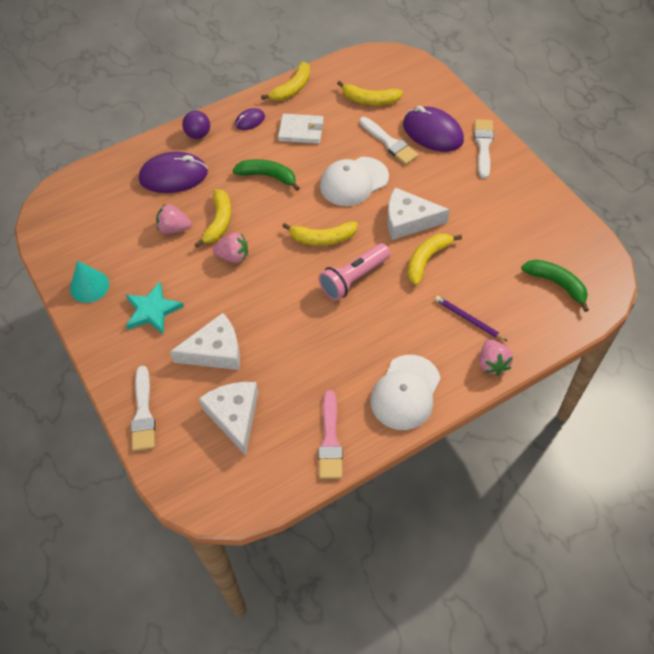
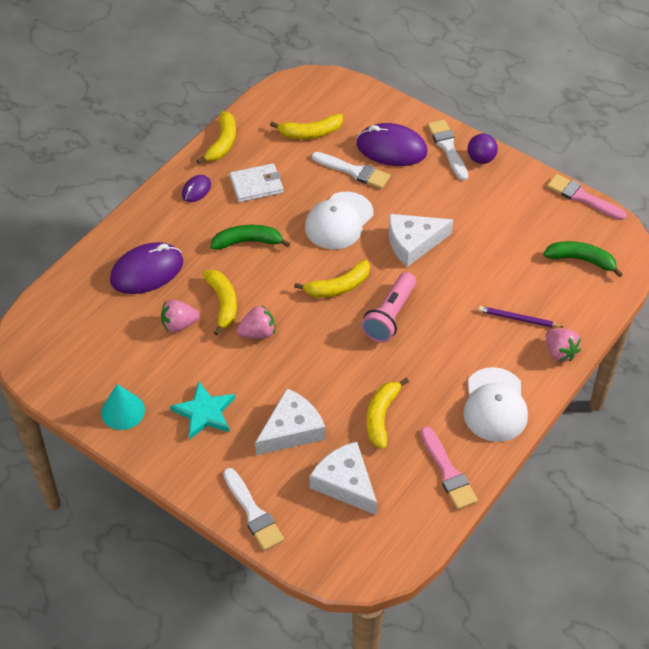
camera: 25 degrees left, 5 degrees down
(198, 134) = (148, 220): purple ball -> purple ball (481, 159)
(427, 259) = (450, 275): yellow banana -> yellow banana (381, 416)
(587, 226) = (582, 197): none -> pink brush

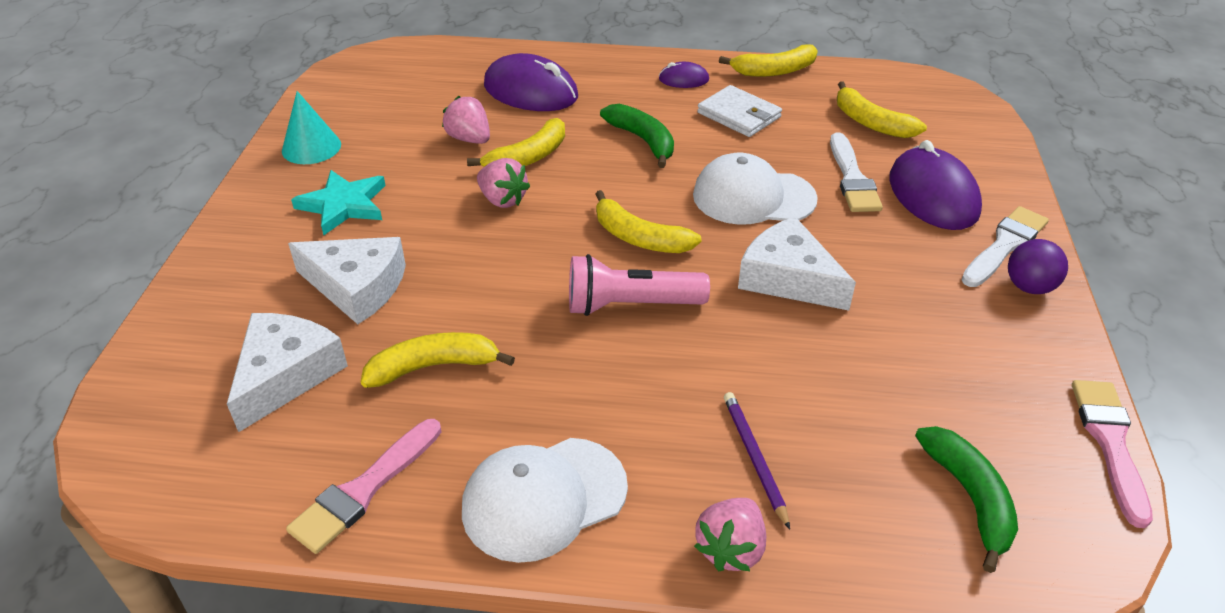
camera: 60 degrees right, 10 degrees down
(253, 513) = (195, 304): white brush -> none

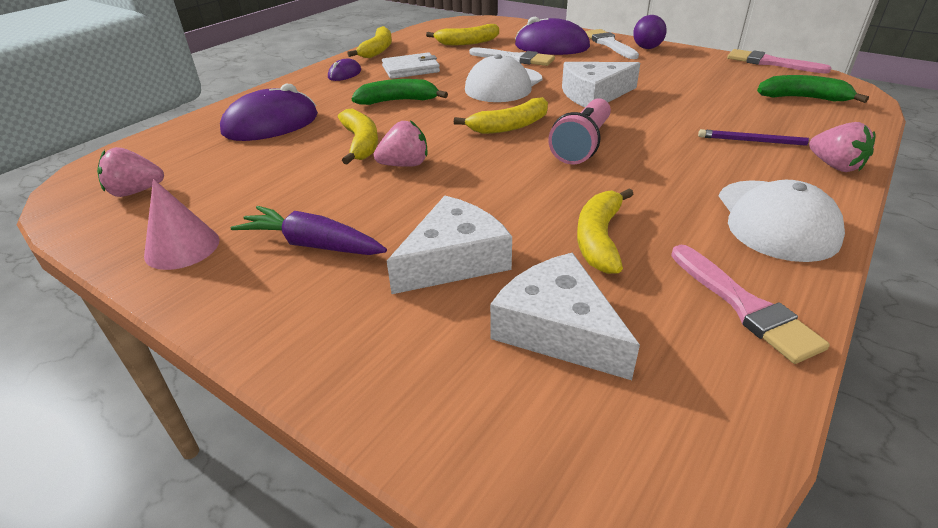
camera: 60 degrees left, 5 degrees down
(311, 147) = (182, 247): turquoise cone -> pink cone
(343, 205) = (313, 245): turquoise star -> purple carrot
(469, 139) = (298, 162): pink strawberry -> pink strawberry (136, 192)

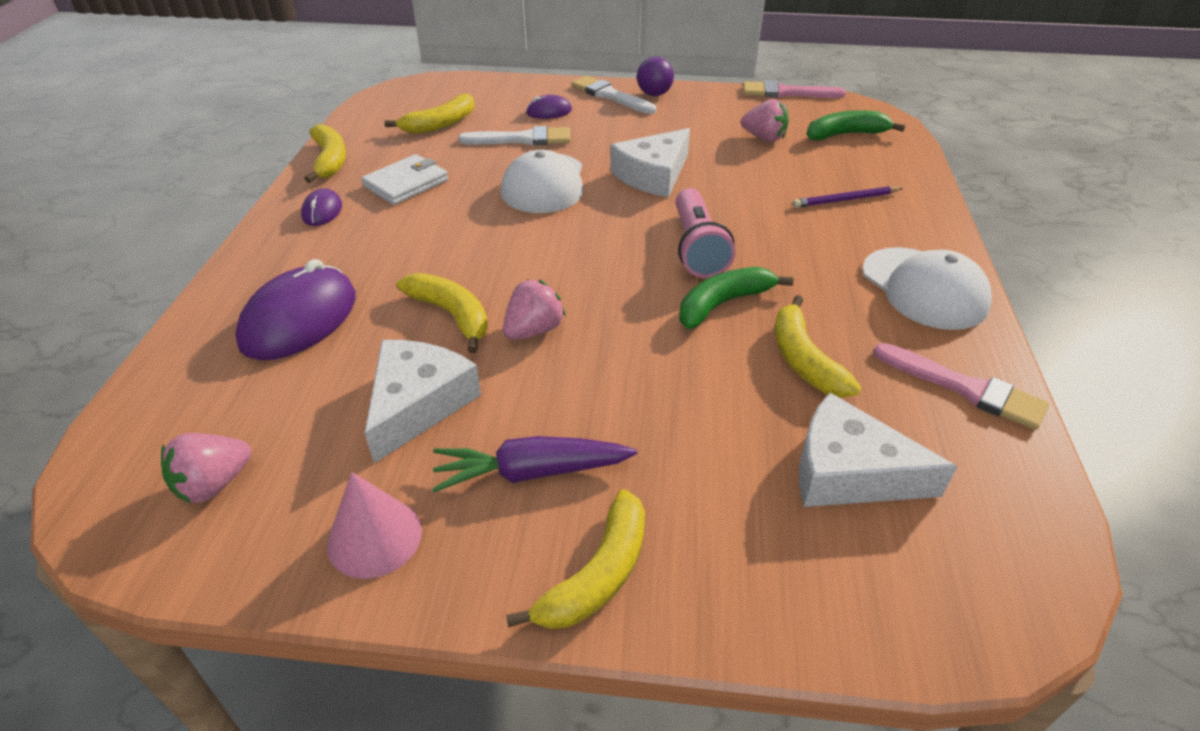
camera: 30 degrees left, 5 degrees up
(398, 101) = (437, 238): green banana -> green banana (723, 304)
(454, 260) = (695, 434): white cheese -> white cheese (418, 404)
(510, 126) = (602, 242): yellow banana -> yellow banana (597, 575)
(551, 46) = (549, 111): purple mouse -> purple mouse, size x0.50
(835, 166) = (925, 212): pink strawberry -> pink strawberry (764, 138)

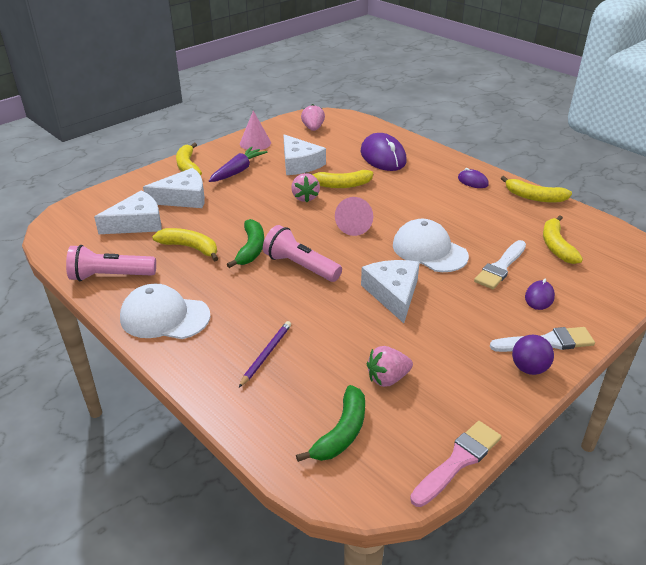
camera: 130 degrees right, 5 degrees down
(406, 183) = (479, 210): white wallet -> none
(557, 251) = (355, 226): none -> pink cone
(709, 475) = (183, 198): none -> white cheese
(965, 388) = (110, 276): pink brush -> pink flashlight

